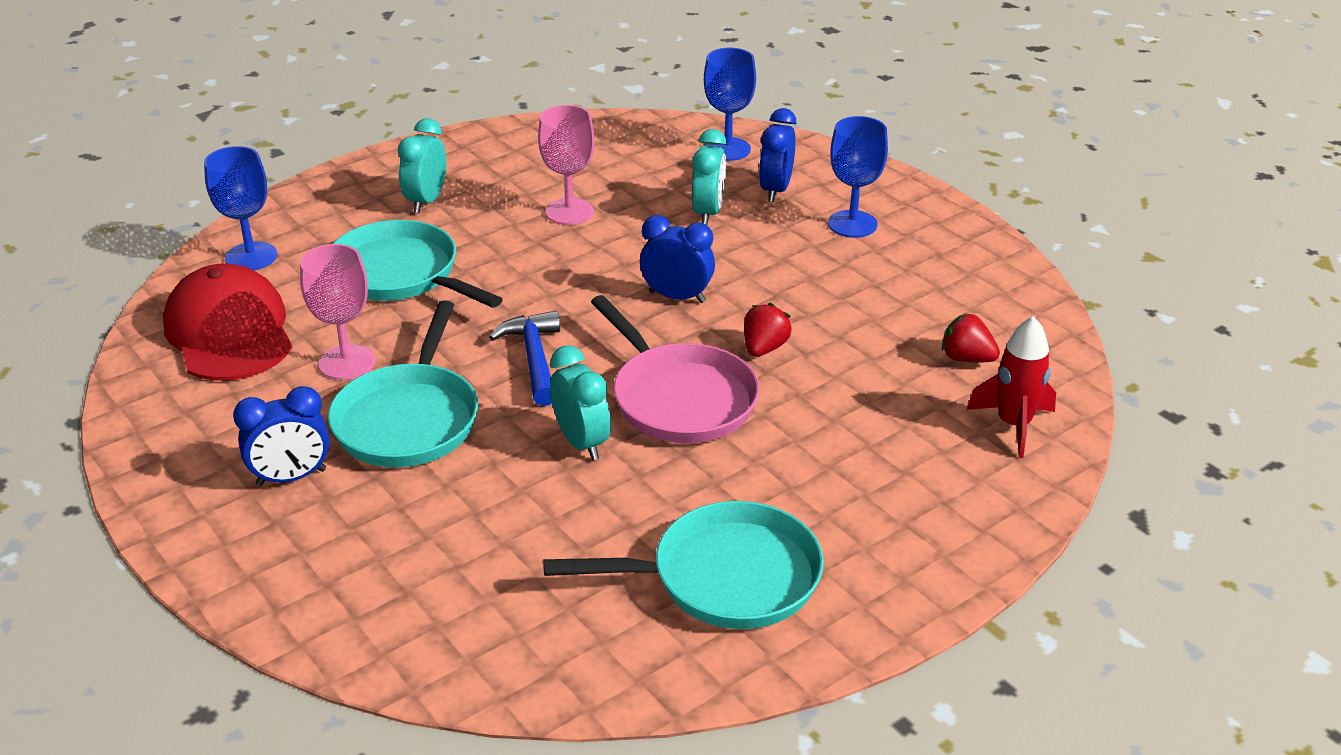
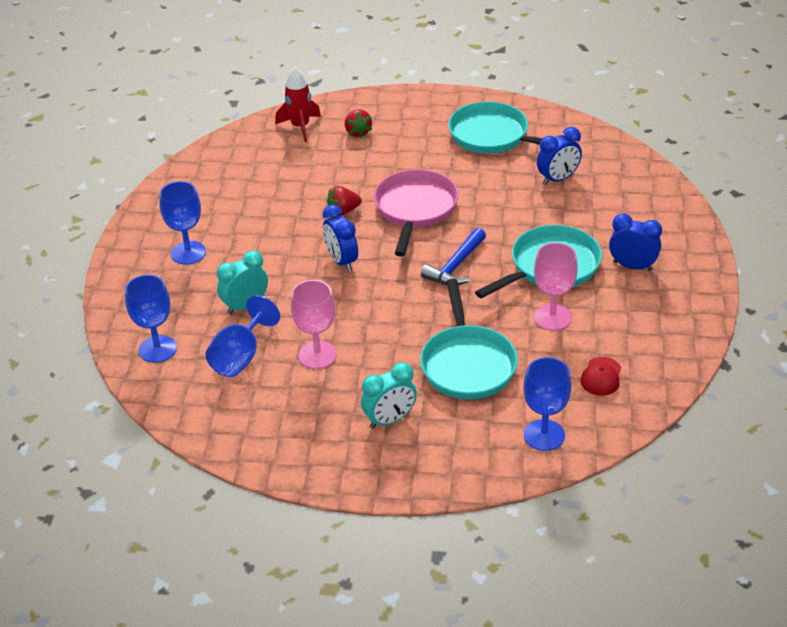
camera: 135 degrees left, 5 degrees up
(229, 332) = (601, 377): red cap -> red cap, size x0.45
(582, 442) = (484, 213): turquoise clock -> none
(642, 178) = (240, 357): none -> blue goblet
(775, 190) = (186, 299): blue clock -> blue clock (558, 179)
(966, 358) = (267, 159): red strawberry -> red strawberry (358, 132)

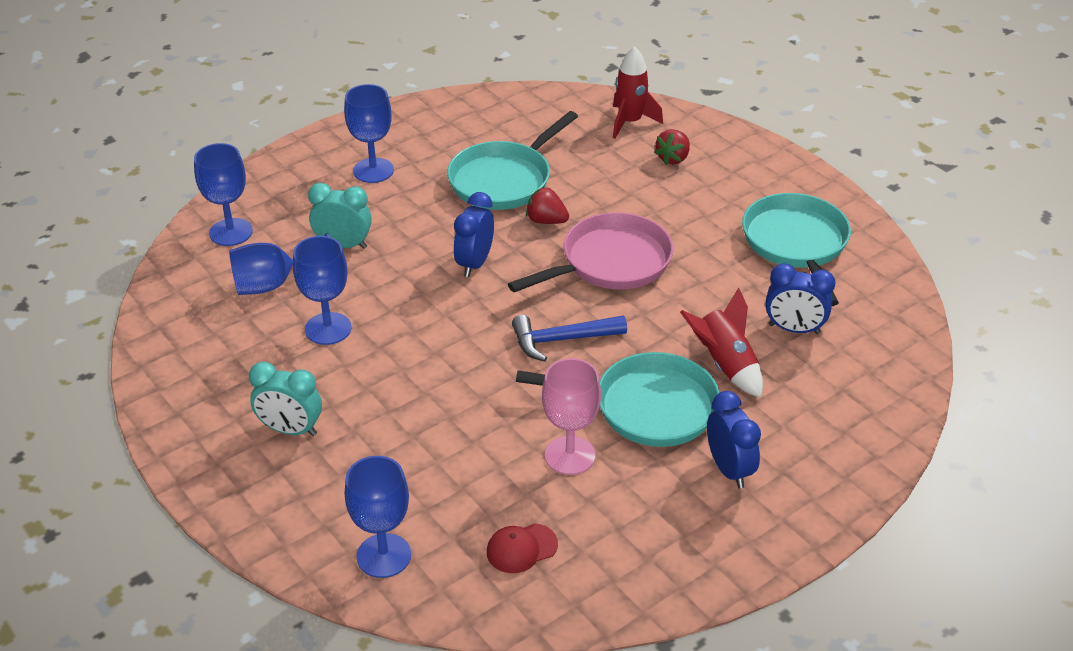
camera: 45 degrees right, 0 degrees up
(317, 355) = (328, 329): pink goblet -> blue goblet
(467, 363) = (428, 435): turquoise pan -> turquoise pan (504, 180)
(553, 219) = (725, 364): none -> red rocket

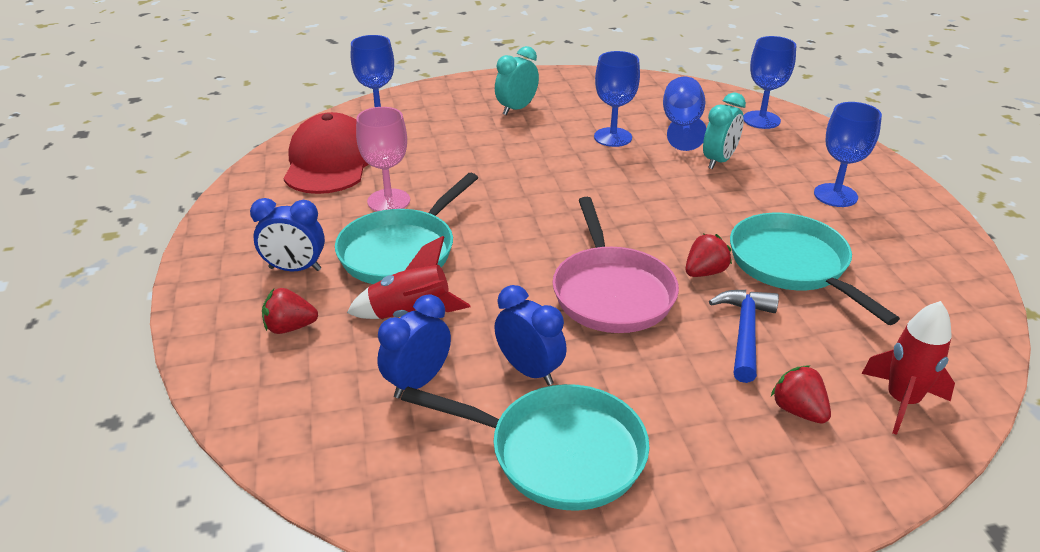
camera: 115 degrees right, 5 degrees down
(474, 263) = (657, 215): blue clock -> blue clock (529, 370)
(521, 548) = (330, 162): red cap -> red cap, size x2.25
(561, 340) = (519, 232): blue hammer -> blue hammer (744, 332)
(802, 430) = (290, 327): none -> red strawberry

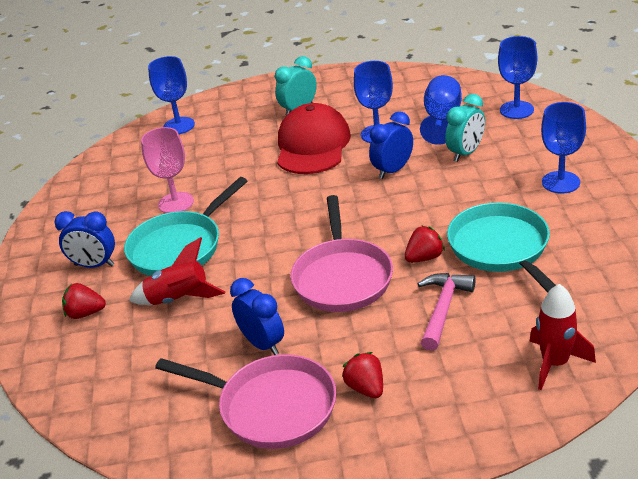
camera: 10 degrees right, 0 degrees up
(330, 162) = (133, 169): red cap -> red cap (312, 145)
(417, 382) = (175, 354): blue clock -> blue clock (393, 170)
(557, 452) = (271, 407): turquoise pan -> pink pan
(744, 332) = (443, 309): blue hammer -> pink hammer
(798, 410) = (467, 372): red strawberry -> red strawberry (366, 388)

